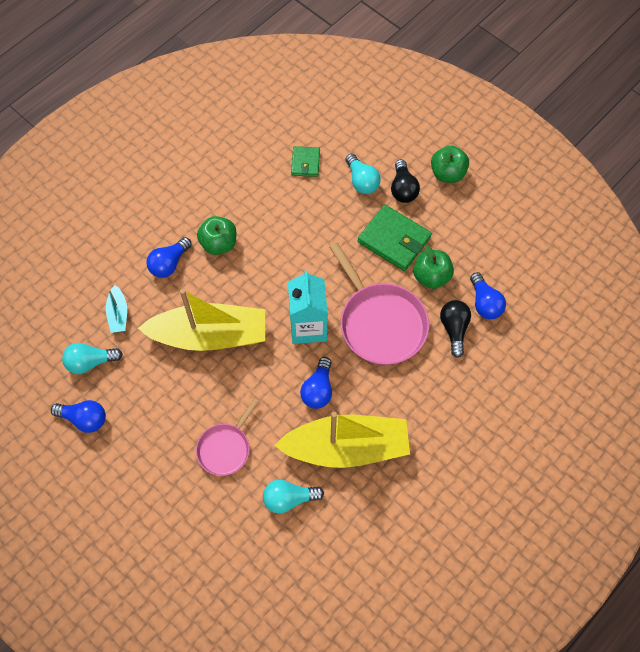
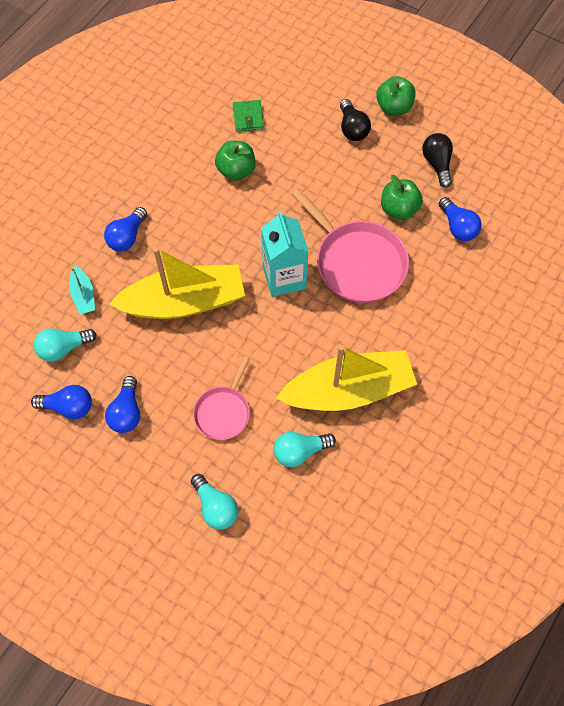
camera: 10 degrees left, 0 degrees up
(219, 243) = (175, 209): green apple -> green apple (236, 170)
(318, 390) = (307, 338): blue light bulb -> blue light bulb (126, 412)
(362, 181) = (309, 127): turquoise light bulb -> turquoise light bulb (215, 507)
(394, 240) = (353, 179): green wallet -> none
(454, 329) = (432, 257): black light bulb -> black light bulb (437, 164)

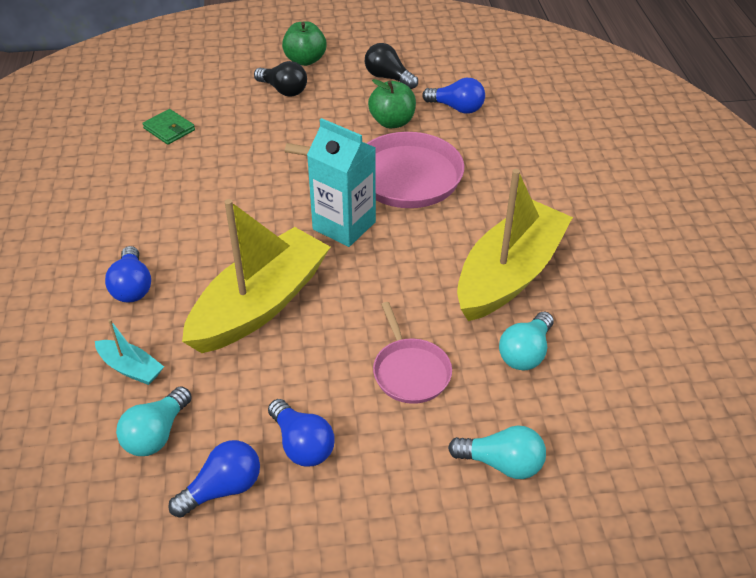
camera: 40 degrees left, 20 degrees down
(236, 170) = (200, 172): green apple -> none

